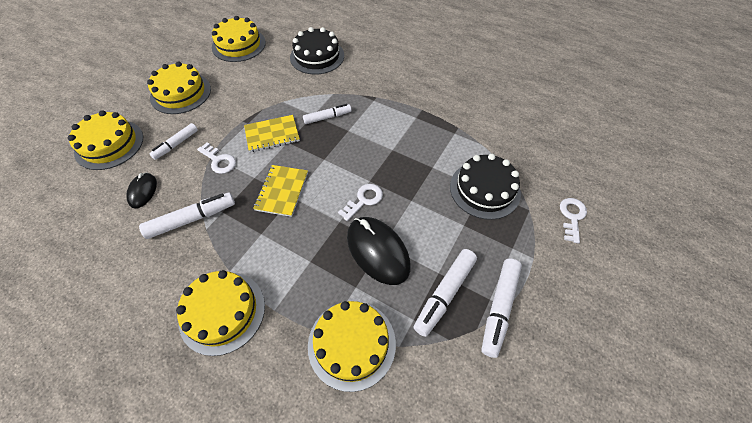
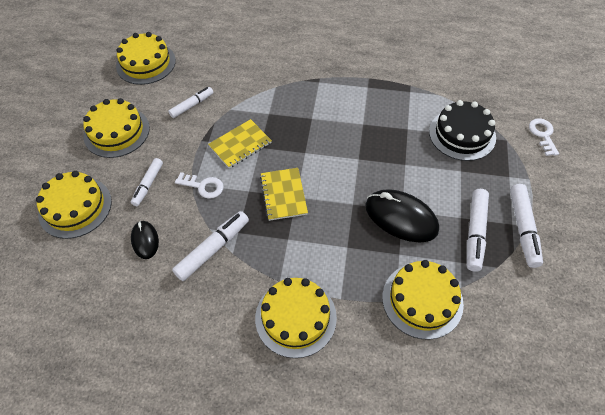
camera: 20 degrees left, 0 degrees up
(317, 56) = (237, 53): black cake -> none
(327, 117) = (284, 111): white marker -> white marker (192, 105)
(364, 200) = (363, 178): white key -> none

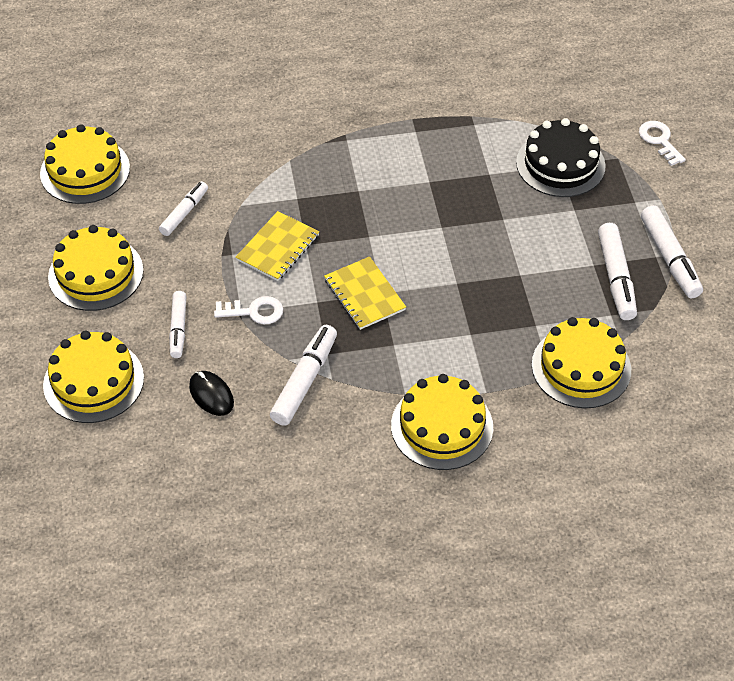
camera: 20 degrees left, 5 degrees down
(401, 218) = (522, 283): black mouse -> none

